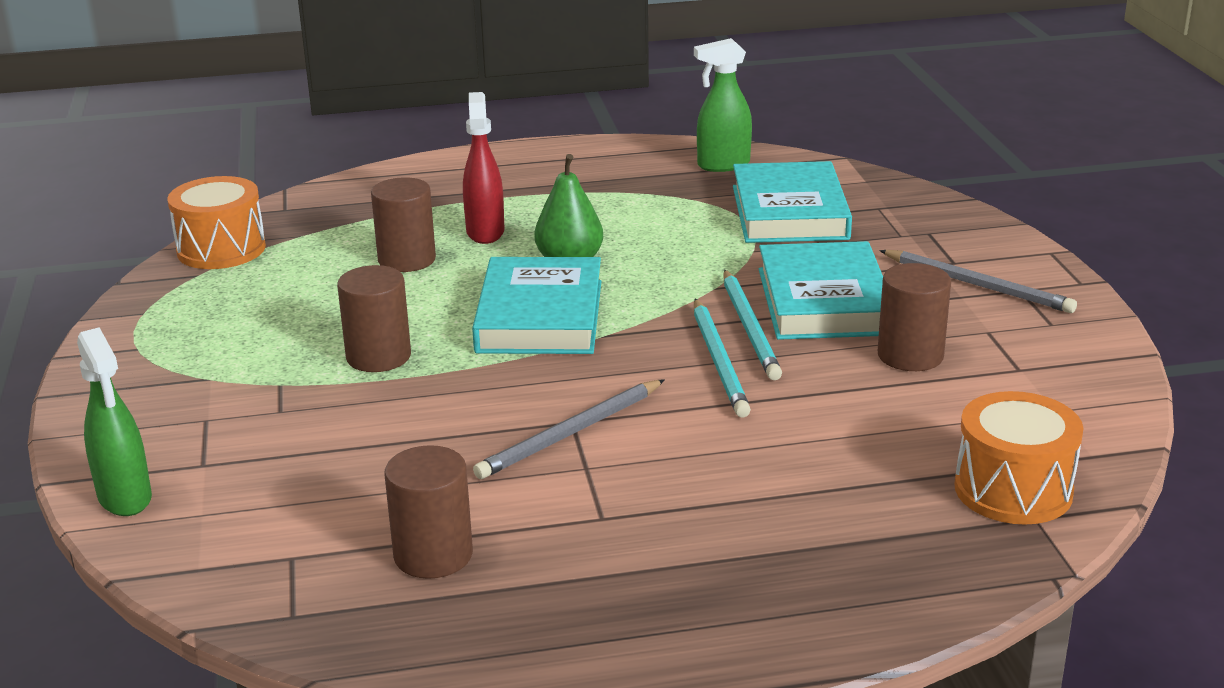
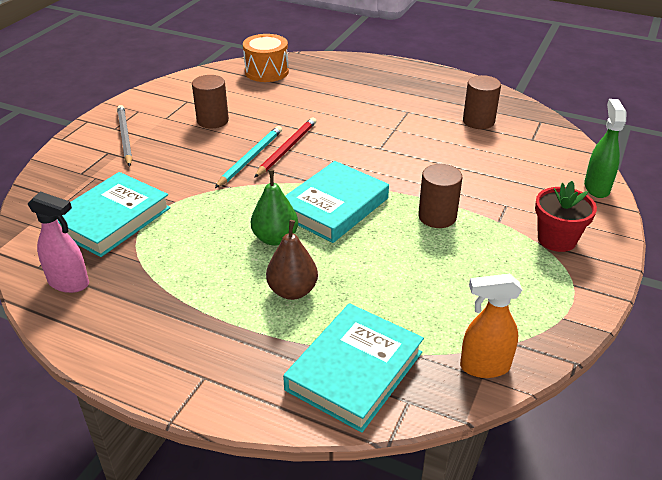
camera: 145 degrees left, 10 degrees up
(177, 391) = (556, 239): none -> red flower pot
(221, 249) = (484, 366): orange drum -> orange spray bottle
(407, 260) = (364, 287): brown cylinder -> none
(485, 232) = (292, 291): red spray bottle -> brown pear
(571, 433) = (385, 143): grey pencil -> none
(719, 361) = (287, 149): turquoise pencil -> red pencil
(722, 165) = (69, 283): green spray bottle -> pink spray bottle
(823, 301) = (198, 157): turquoise book -> turquoise book (354, 371)

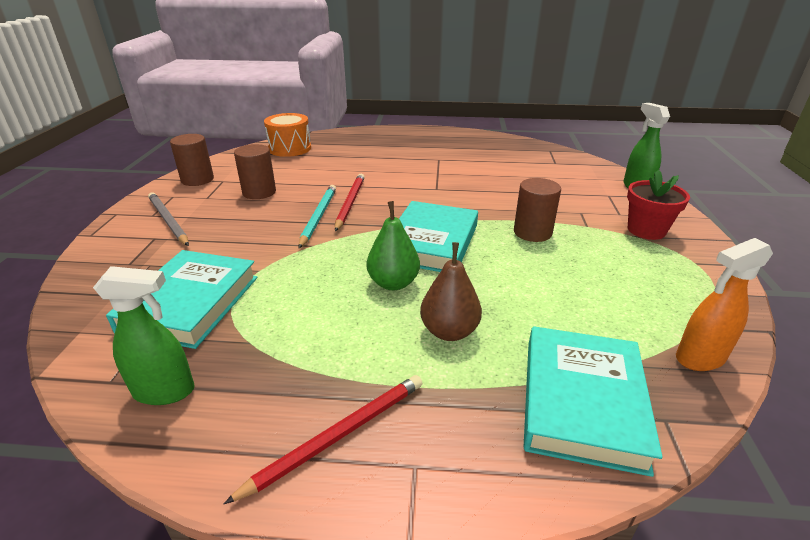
camera: 20 degrees left, 5 degrees down
(69, 283) = (165, 391): pink spray bottle -> green spray bottle
(165, 344) = (337, 436): none -> red pencil
(478, 121) = (502, 157): brown cylinder -> brown cylinder (197, 179)

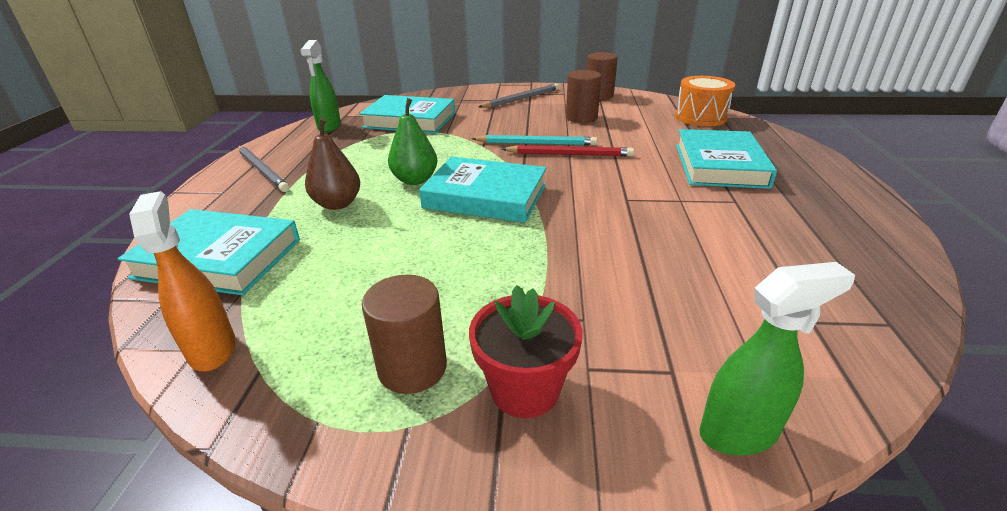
camera: 90 degrees right, 0 degrees up
(337, 436) = (262, 170): red pencil -> grey pencil
(385, 155) = (719, 165): none -> turquoise book
(532, 232) = (510, 263): brown cylinder -> brown cylinder (412, 368)

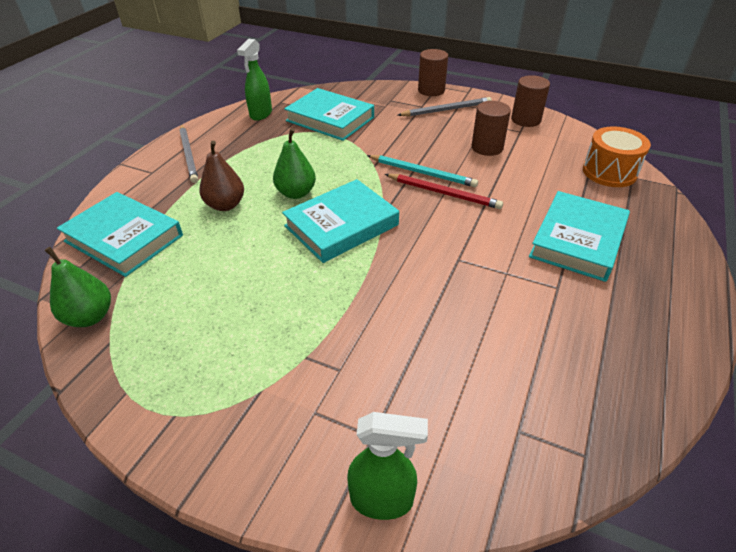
camera: 20 degrees right, 10 degrees up
(213, 349) = (90, 317): orange spray bottle -> green pear
(412, 368) = (200, 372): brown cylinder -> brown cylinder (431, 90)
(485, 196) = (341, 225): turquoise book -> turquoise book turned 75 degrees counterclockwise
(525, 389) = (261, 414): red flower pot -> none

